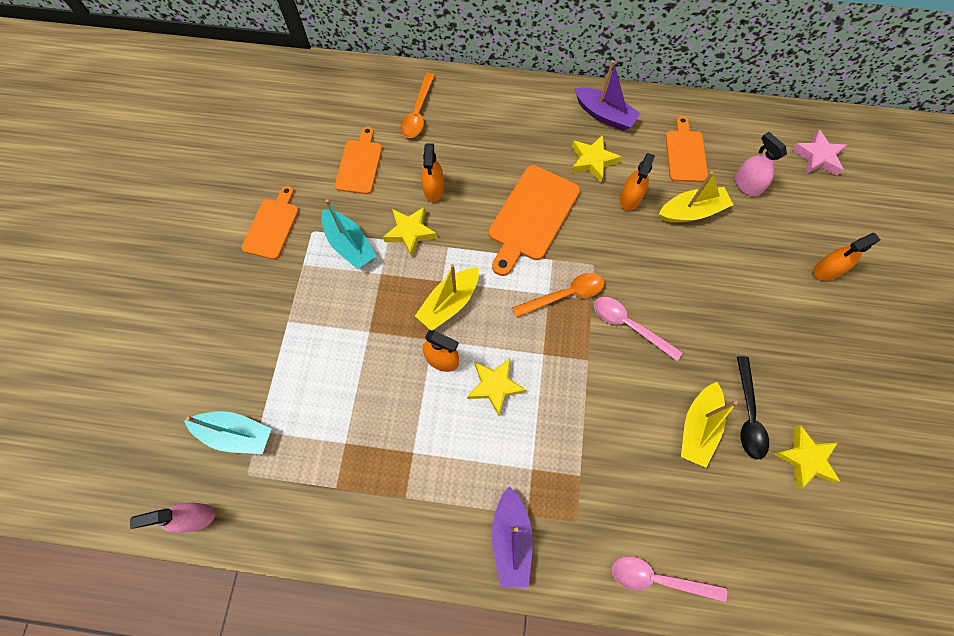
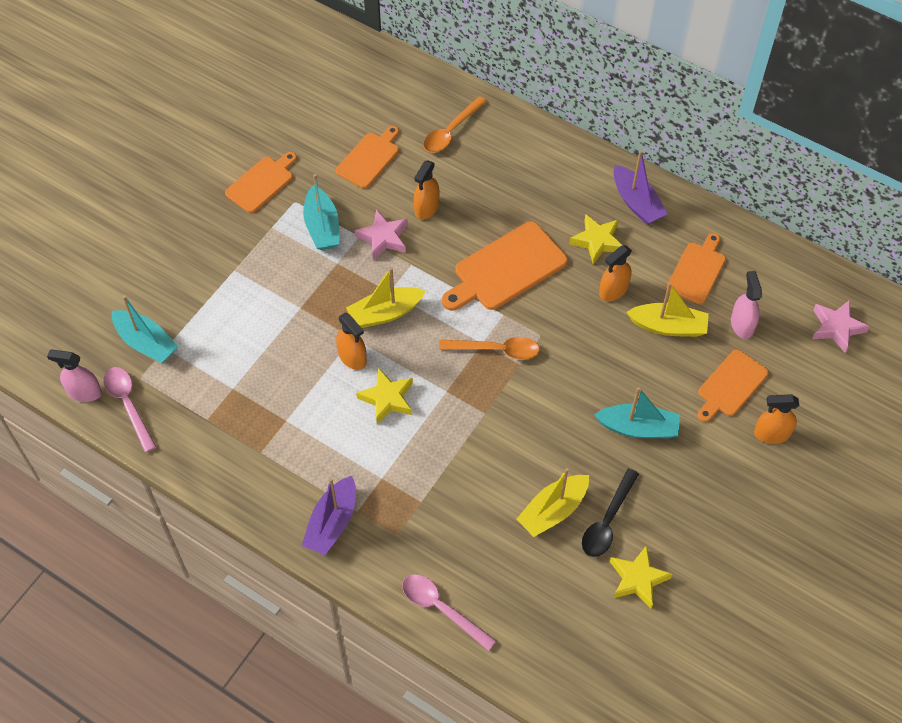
camera: 25 degrees right, 10 degrees down
(410, 232) = (383, 238): yellow star -> pink star
(629, 326) = (541, 401): pink spoon -> pink spoon (128, 405)
(721, 314) = (638, 428): none -> turquoise boat
(770, 242) = (730, 385): none -> orange cutting board

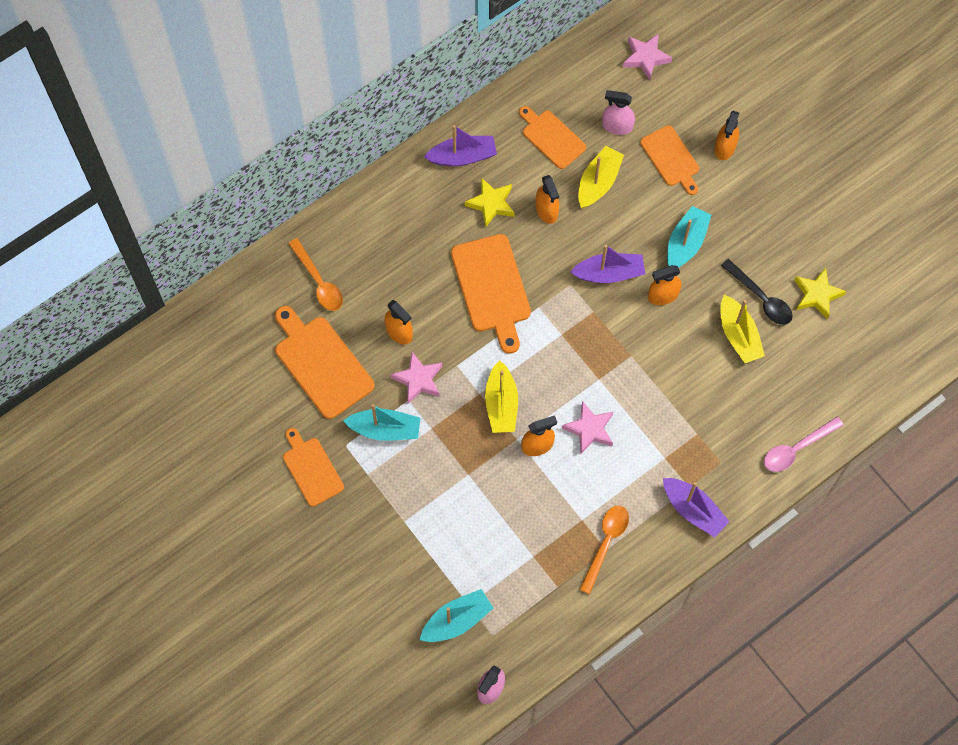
camera: 70 degrees left, 10 degrees up
(128, 405) = (518, 652): pink spoon -> none
(369, 158) = (321, 363): orange cutting board -> orange cutting board, size x1.56
(387, 399) = (589, 429): yellow star -> pink star
(496, 350) = (572, 325): orange spoon -> orange spoon (606, 543)
(567, 423) = (663, 295): none -> orange spray bottle
(569, 366) = (609, 273): none -> purple boat

